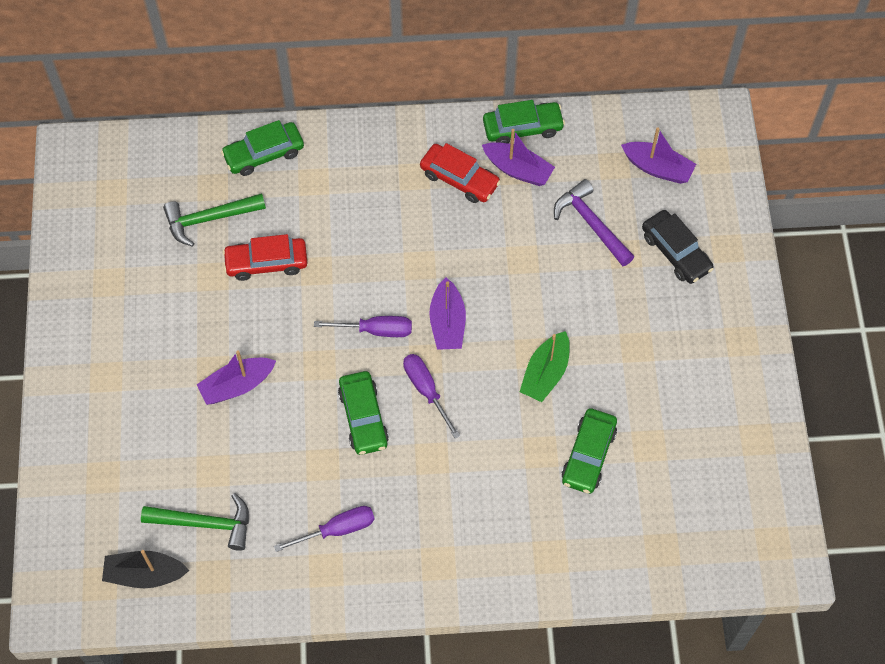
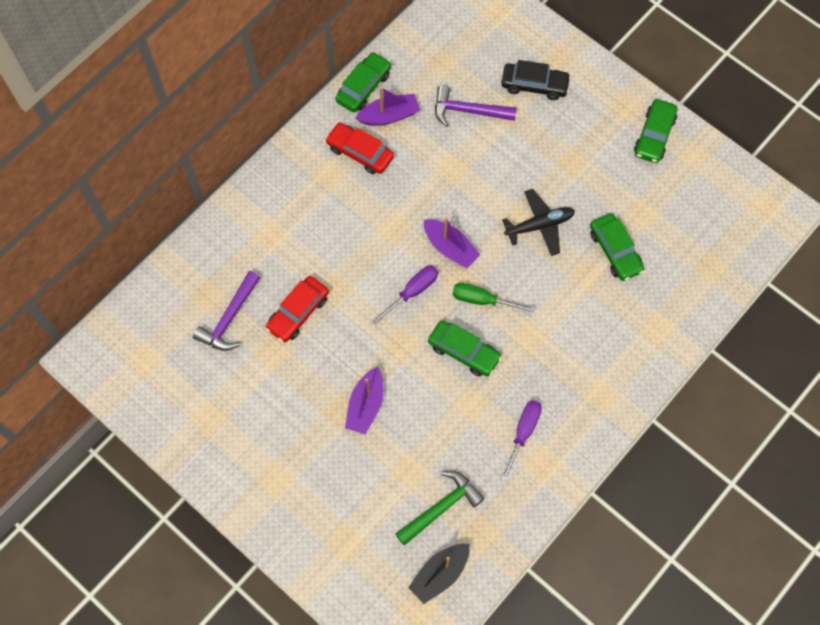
camera: 45 degrees left, 5 degrees up
(209, 219) = (229, 318): green hammer -> purple hammer
(264, 154) = (218, 245): green car -> green car (654, 135)
(426, 390) = (482, 300): purple screwdriver -> green screwdriver
(459, 179) = (360, 152): red car -> red car turned 135 degrees counterclockwise
(545, 373) = (539, 225): green boat -> black plane
(657, 168) = (470, 43): purple boat -> none

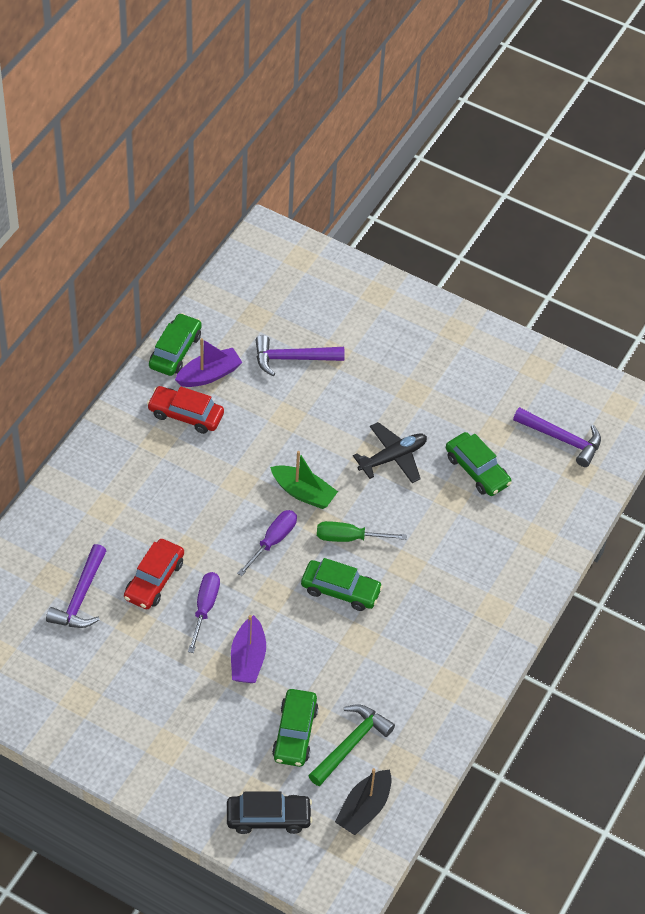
camera: 15 degrees left, 15 degrees down
(450, 248) = (303, 493): purple boat -> green boat
(523, 433) = (421, 658): purple screwdriver -> purple screwdriver (205, 608)
(534, 85) = (357, 324): black car -> black car (268, 817)
(654, 135) = (492, 355): green car -> green car (295, 733)
(701, 232) = (562, 439): none -> purple hammer

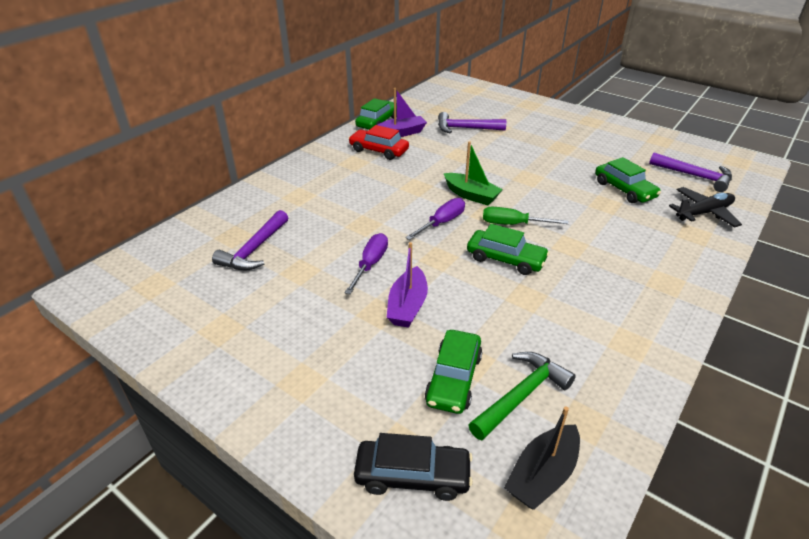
camera: 10 degrees right, 15 degrees down
(154, 580) = (327, 242): red car -> none
(392, 457) = (548, 179): black plane -> black plane (703, 213)

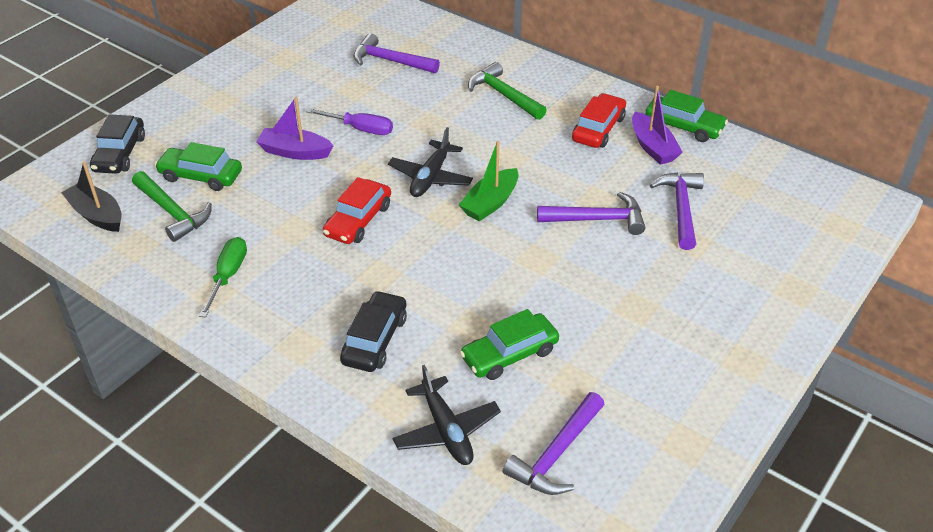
camera: 90 degrees right, 5 degrees up
(327, 188) = (504, 95): none -> green hammer
(442, 222) = (431, 177): purple screwdriver -> black plane
(482, 155) = (597, 219): none -> purple hammer
(505, 259) = (358, 220): green car -> red car
(512, 224) = (425, 232): green screwdriver -> green screwdriver (228, 276)
(640, 245) = (375, 340): none -> black car

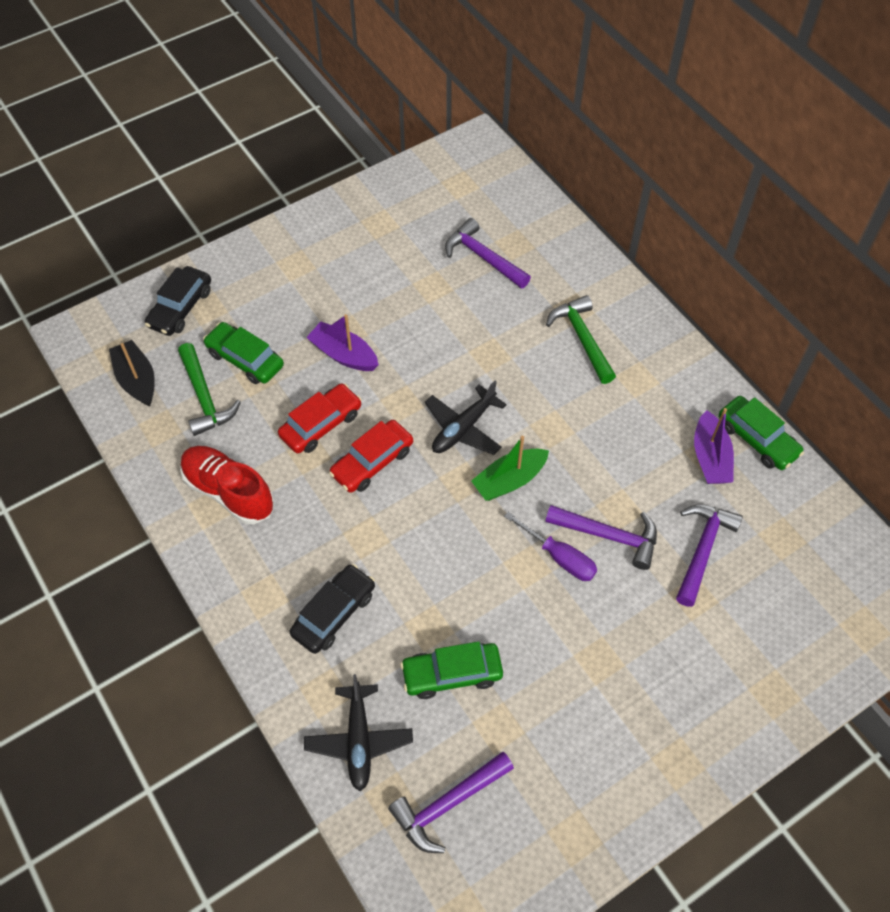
camera: 20 degrees right, 15 degrees up
(228, 276) = (229, 492): green screwdriver -> red shoe
(360, 129) = (418, 343): purple screwdriver -> purple screwdriver (559, 557)
(598, 129) = (662, 415): red car -> red car (321, 424)

